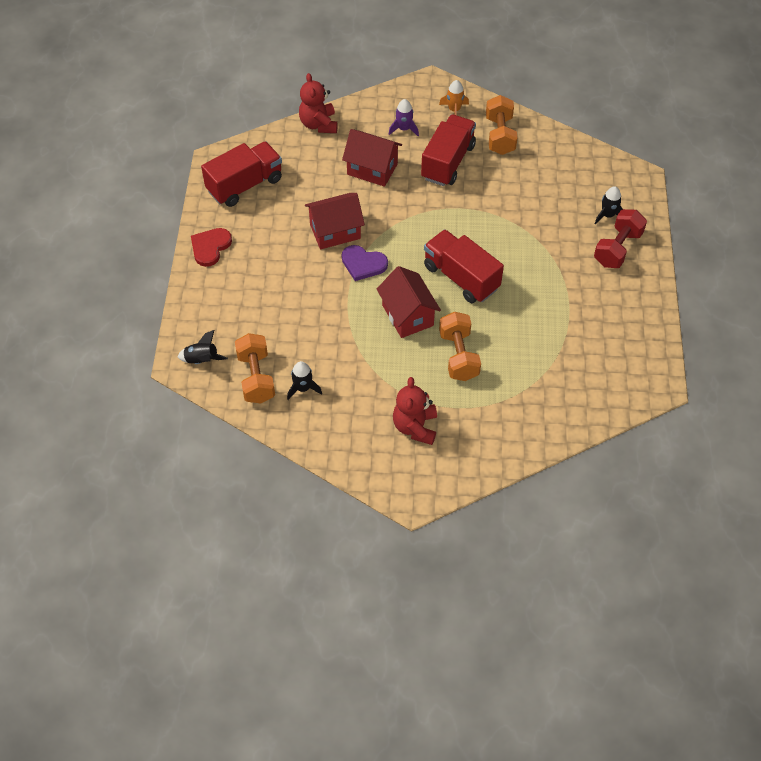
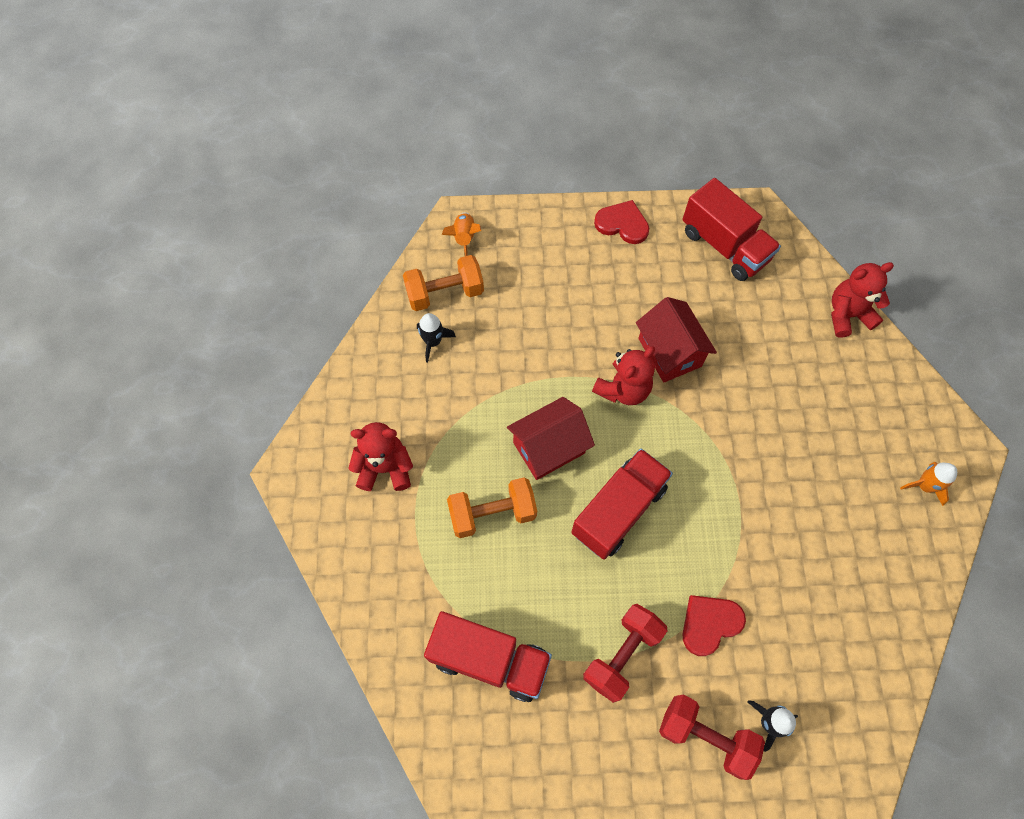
camera: 85 degrees right, 10 degrees up
(202, 360) = (464, 238): black rocket -> orange rocket
(363, 264) = (623, 389): purple heart -> red teddy bear
(372, 169) = (784, 386): red house -> none
(404, 129) = (868, 420): purple rocket -> none
(448, 162) = (820, 482): red truck -> red truck (489, 660)
(499, 135) = (891, 553): orange dumbbell -> none
(544, 236) = (709, 624): none -> red heart
(565, 287) = (622, 655): none -> red dumbbell

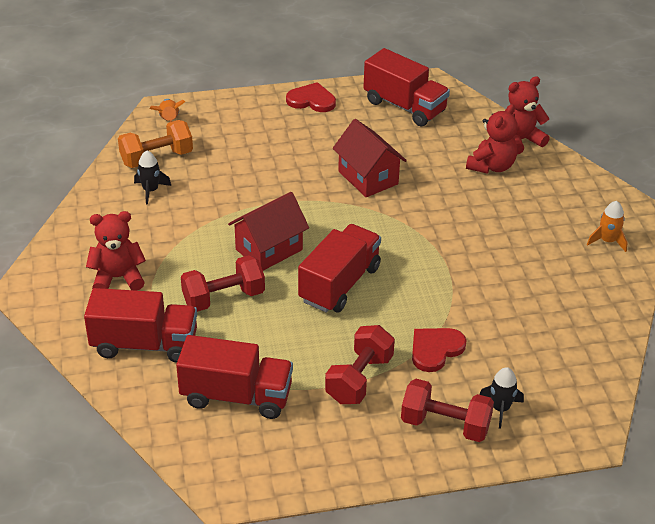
camera: 10 degrees left, 25 degrees down
(402, 570) = (144, 344): none -> red truck
(492, 513) = (223, 298): orange dumbbell -> red dumbbell
(623, 389) = (330, 205): red teddy bear -> red teddy bear (491, 166)

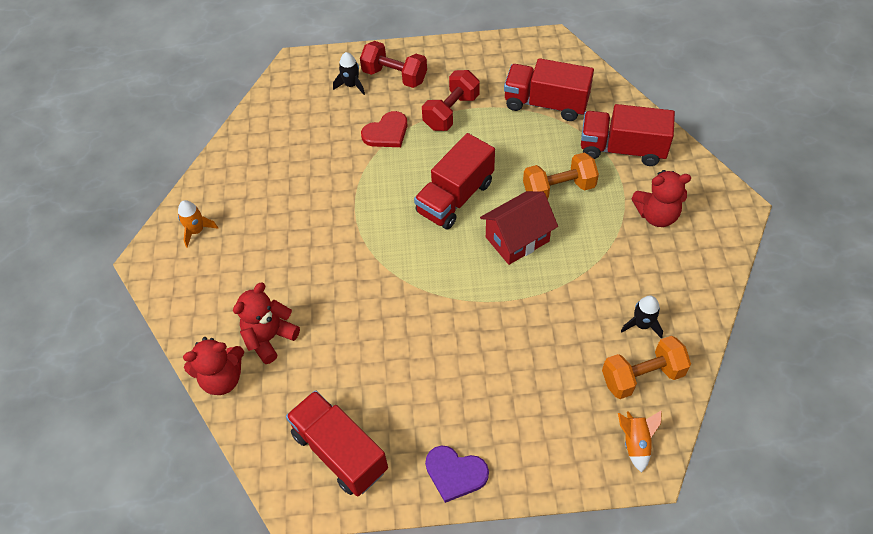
camera: 170 degrees left, 15 degrees up
(223, 298) = (558, 189): red dumbbell -> orange dumbbell
(311, 100) = (455, 473): red heart -> purple heart
(368, 178) = (407, 329): red house -> none

